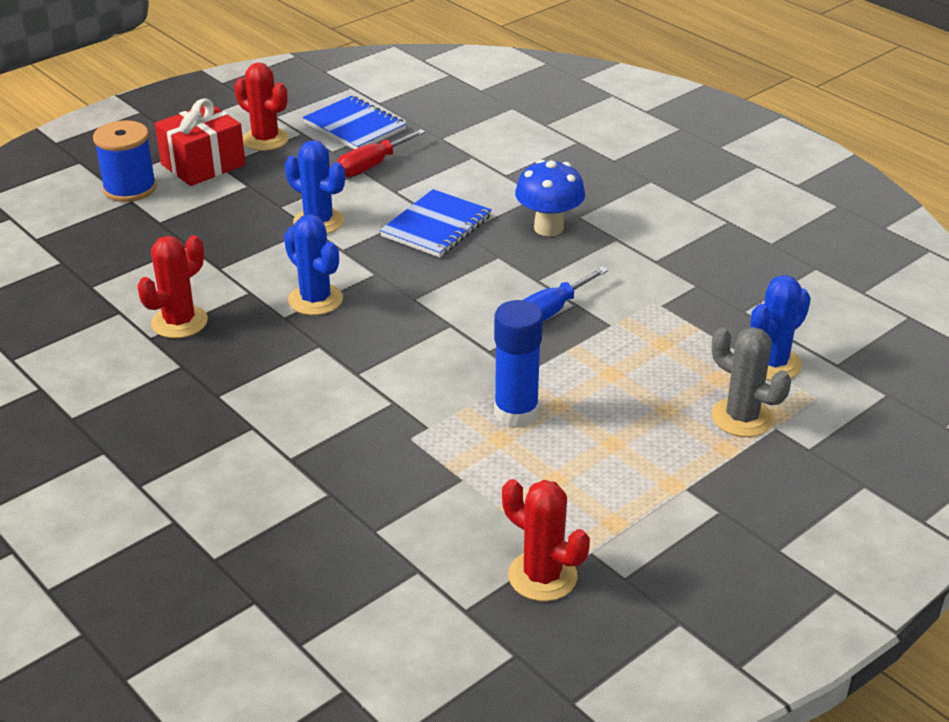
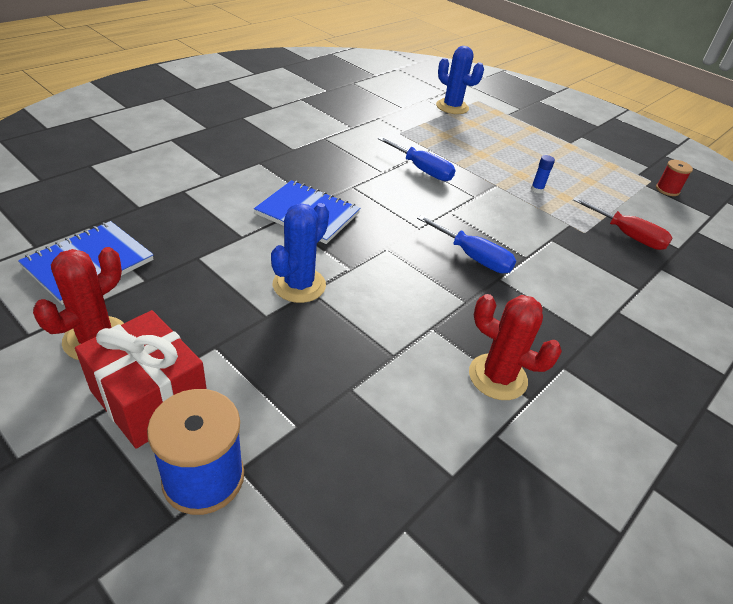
camera: 100 degrees left, 5 degrees up
(315, 300) = (434, 282): blue cactus -> none
(357, 331) = (473, 257): none -> blue screwdriver
(372, 165) = (187, 250): red screwdriver -> red screwdriver (627, 235)
(516, 413) = (537, 189): blue glue stick -> blue glue stick, size x0.43
(542, 576) = (667, 190): red cactus -> red spool
(548, 228) = (309, 162): blue mushroom -> none
(742, 417) = (504, 121): grey cactus -> none

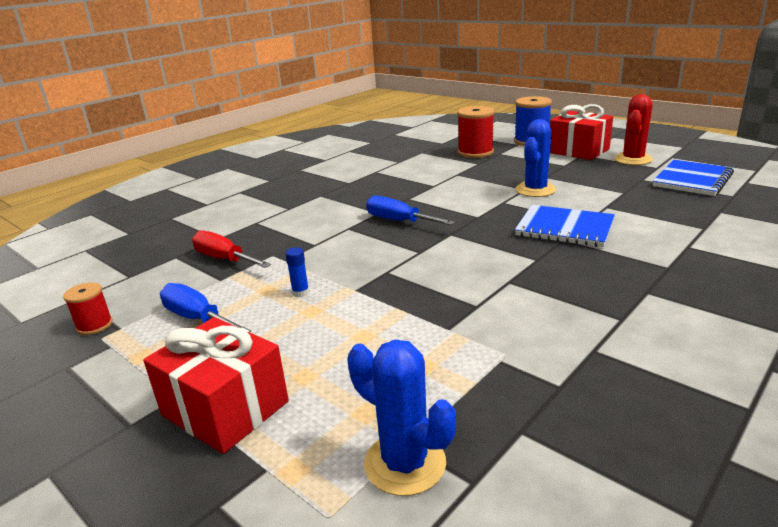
camera: 175 degrees left, 15 degrees down
(343, 442) = (475, 152): none -> red spool
(422, 170) = (456, 293): blue screwdriver -> blue screwdriver (197, 318)
(497, 377) = (393, 175): red cactus -> none
(540, 134) = (225, 408): none -> red gift

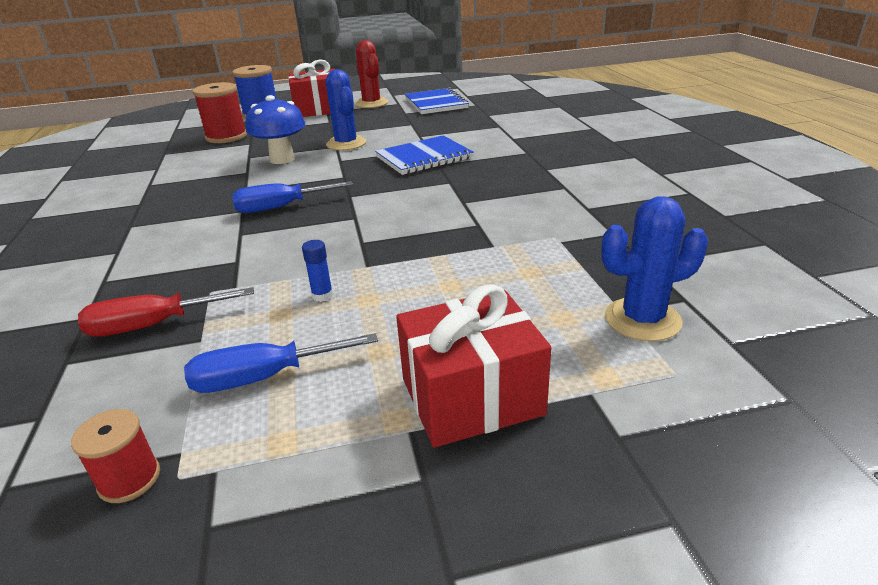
camera: 55 degrees left, 5 degrees up
(471, 185) = (282, 159): none -> blue mushroom

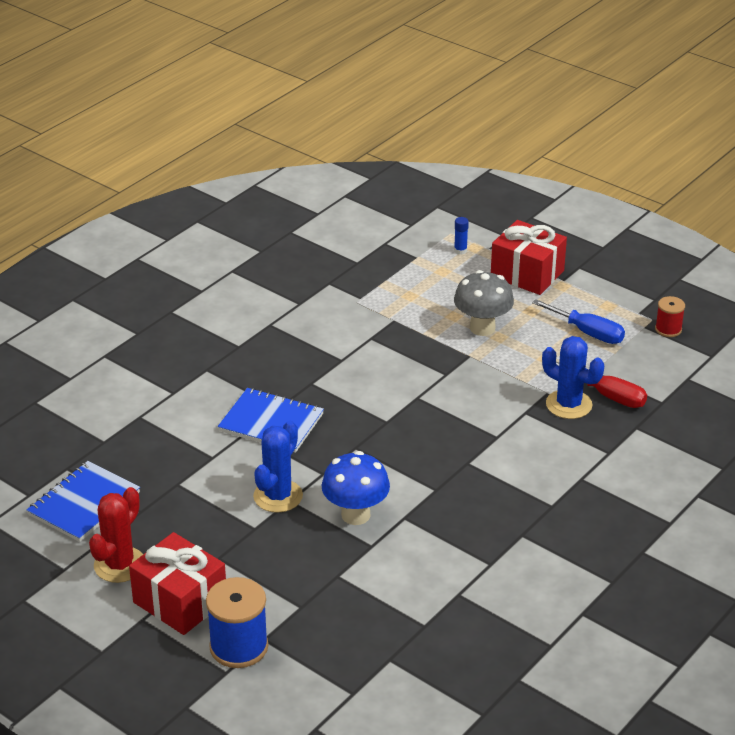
camera: 130 degrees left, 5 degrees up
(226, 137) = (337, 613): red spool -> none
(280, 207) = (442, 444): blue screwdriver -> none
(322, 296) = (515, 354): blue glue stick -> blue glue stick (460, 250)
(400, 295) = (482, 328): none -> grey mushroom
(642, 319) = (418, 250): blue cactus -> blue cactus (569, 404)

